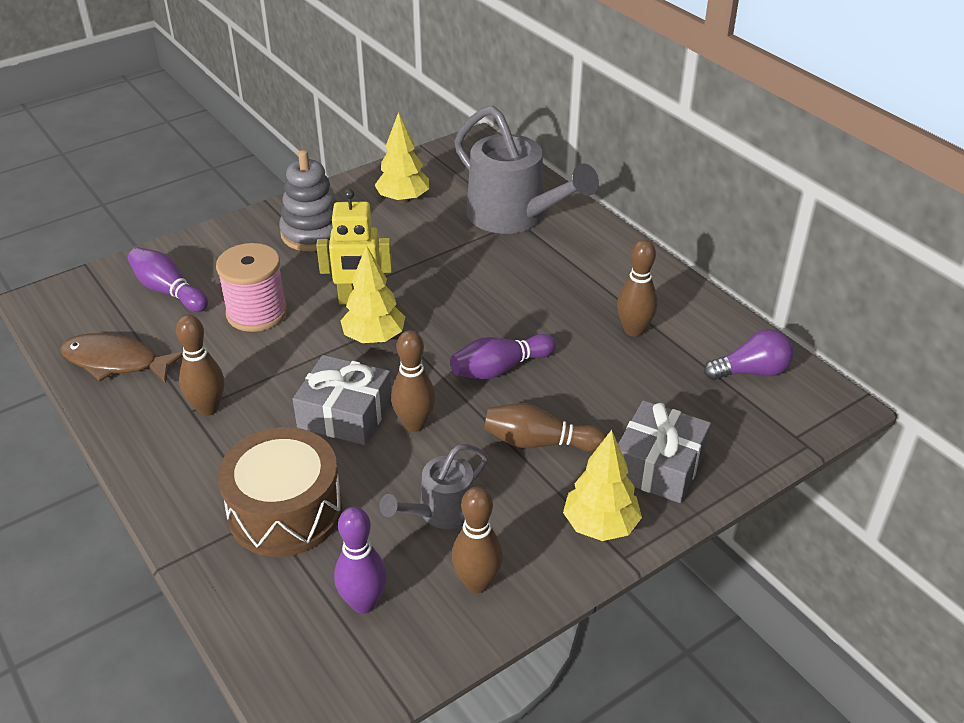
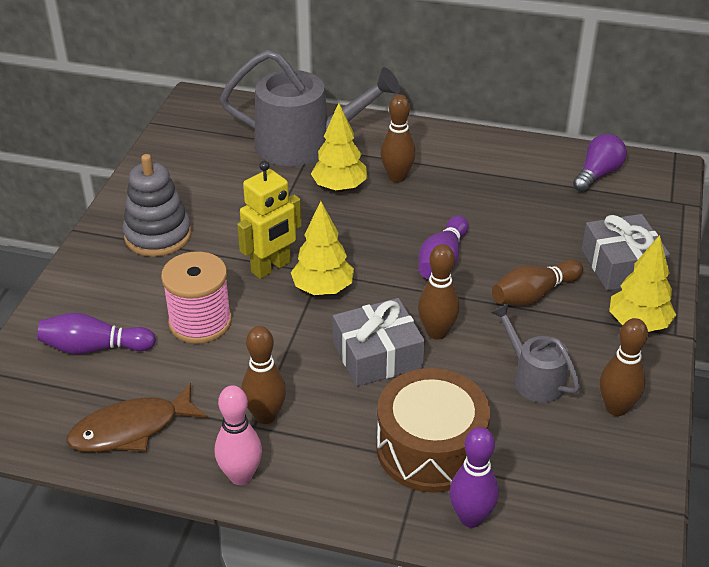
camera: 40 degrees left, 0 degrees up
(136, 440) = (241, 476): none -> pink bowling pin
(363, 603) = (566, 470): purple bowling pin -> purple bowling pin (471, 518)
(403, 199) = (198, 172): yellow tree -> yellow tree (339, 188)
(441, 511) = (534, 378): grey watering can -> grey watering can turned 135 degrees clockwise
(634, 330) = (494, 185): brown bowling pin -> brown bowling pin (397, 177)

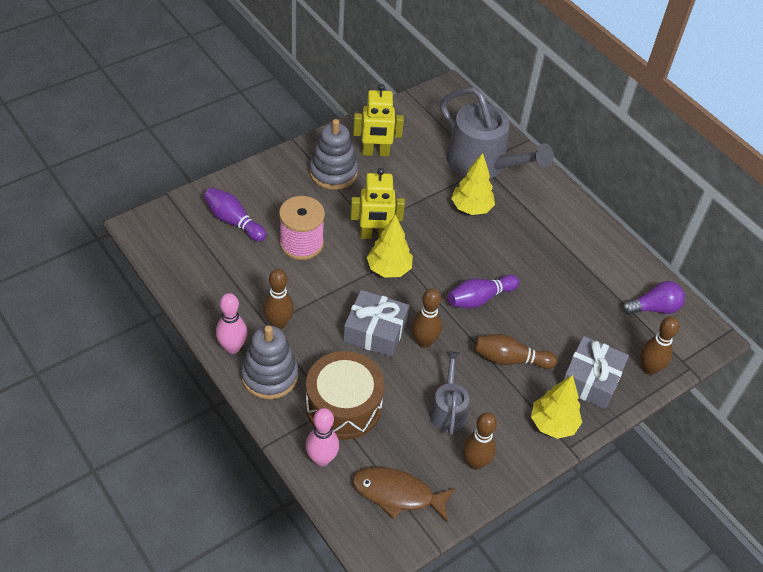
camera: 35 degrees right, 10 degrees up
(131, 429) = (206, 282): brown fish -> brown fish (397, 494)
(183, 193) = (375, 152): none -> yellow robot
(317, 475) = (269, 376): none -> grey stacking toy
(397, 177) = (515, 224): brown bowling pin -> brown bowling pin (649, 368)
(471, 518) = (321, 459): purple bowling pin -> pink bowling pin

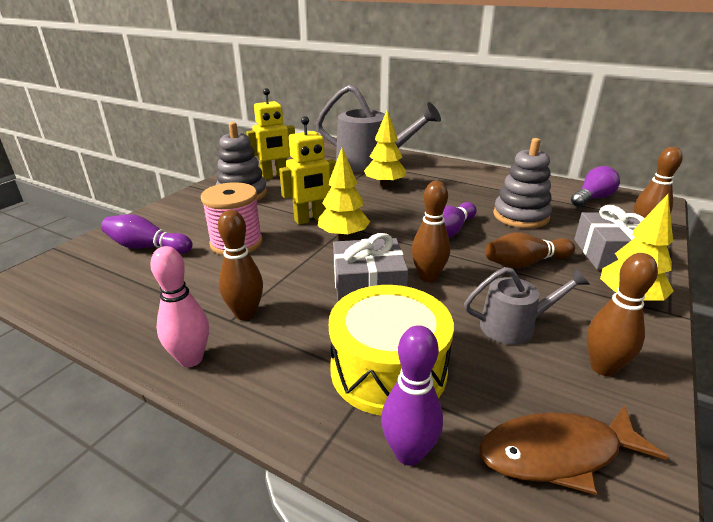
camera: 20 degrees left, 20 degrees down
(269, 376) = (262, 373): grey stacking toy -> grey stacking toy (520, 216)
(321, 459) = (409, 453): pink bowling pin -> purple bowling pin
(343, 406) = (388, 369): brown drum -> yellow drum
(448, 410) = (514, 326): grey watering can -> grey watering can turned 105 degrees clockwise

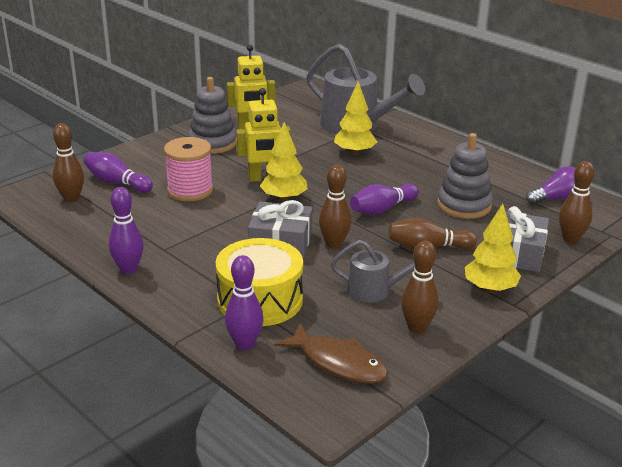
camera: 15 degrees right, 0 degrees up
(191, 359) = (128, 269): pink bowling pin -> purple bowling pin
(245, 314) = (176, 247): brown bowling pin -> brown bowling pin (71, 198)
(557, 453) = (338, 362): brown fish -> brown fish turned 150 degrees counterclockwise

